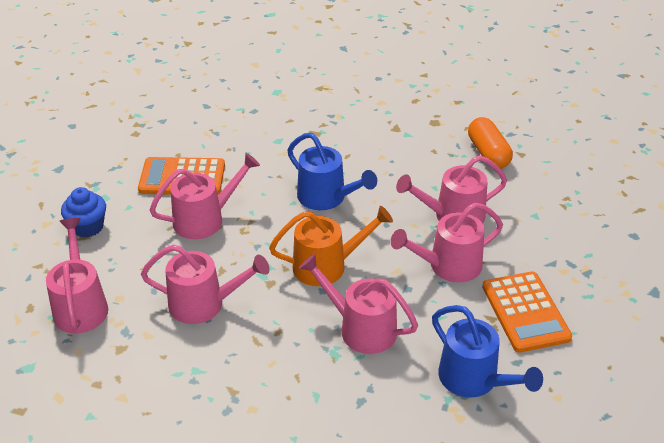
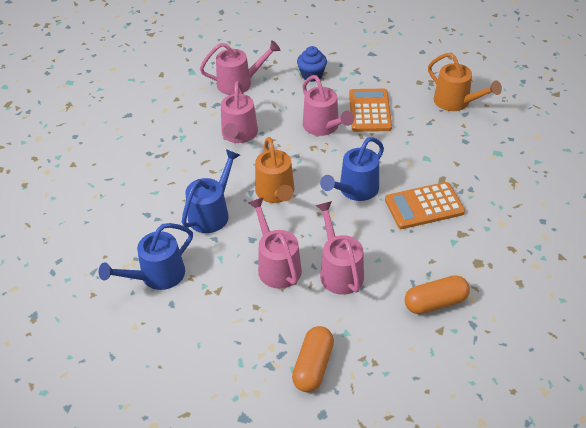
camera: 90 degrees right, 5 degrees up
(184, 109) = (456, 102): none -> orange watering can
(360, 328) = (212, 213): pink watering can -> blue watering can
(525, 312) = (223, 314): orange calculator -> orange calculator (424, 206)
(580, 240) = (313, 366): none -> orange capsule

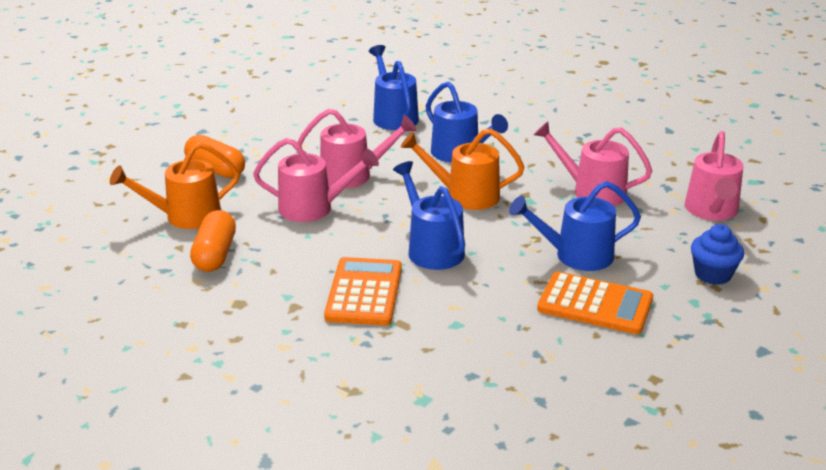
camera: 110 degrees right, 15 degrees down
(324, 127) = (575, 255): pink watering can -> blue watering can
(456, 102) = (576, 401): orange watering can -> orange watering can (185, 216)

